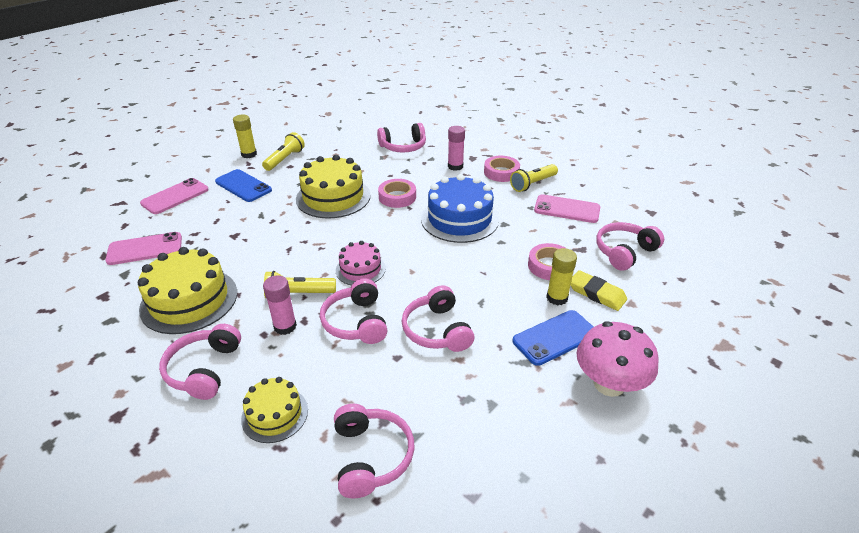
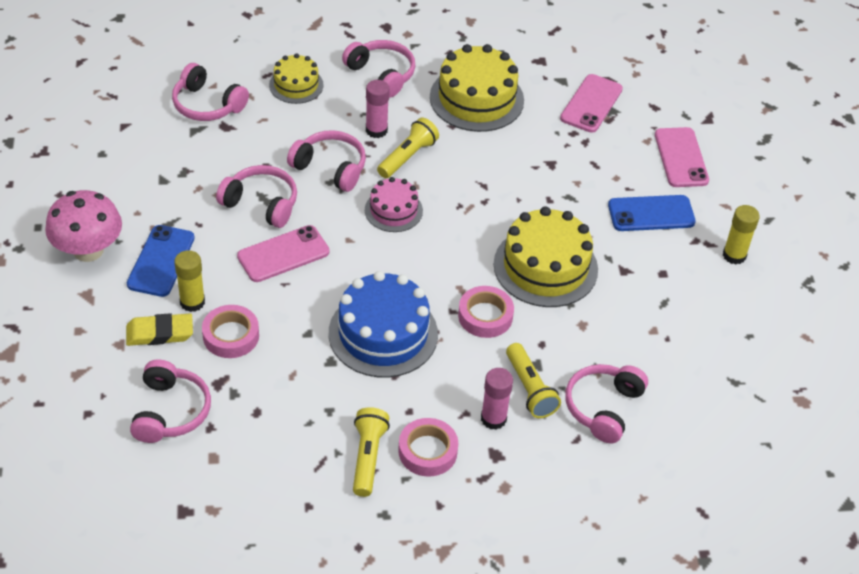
camera: 130 degrees right, 10 degrees up
(285, 159) = (686, 278): yellow flashlight -> yellow flashlight (530, 389)
(567, 209) = (286, 438): pink phone -> pink phone (283, 254)

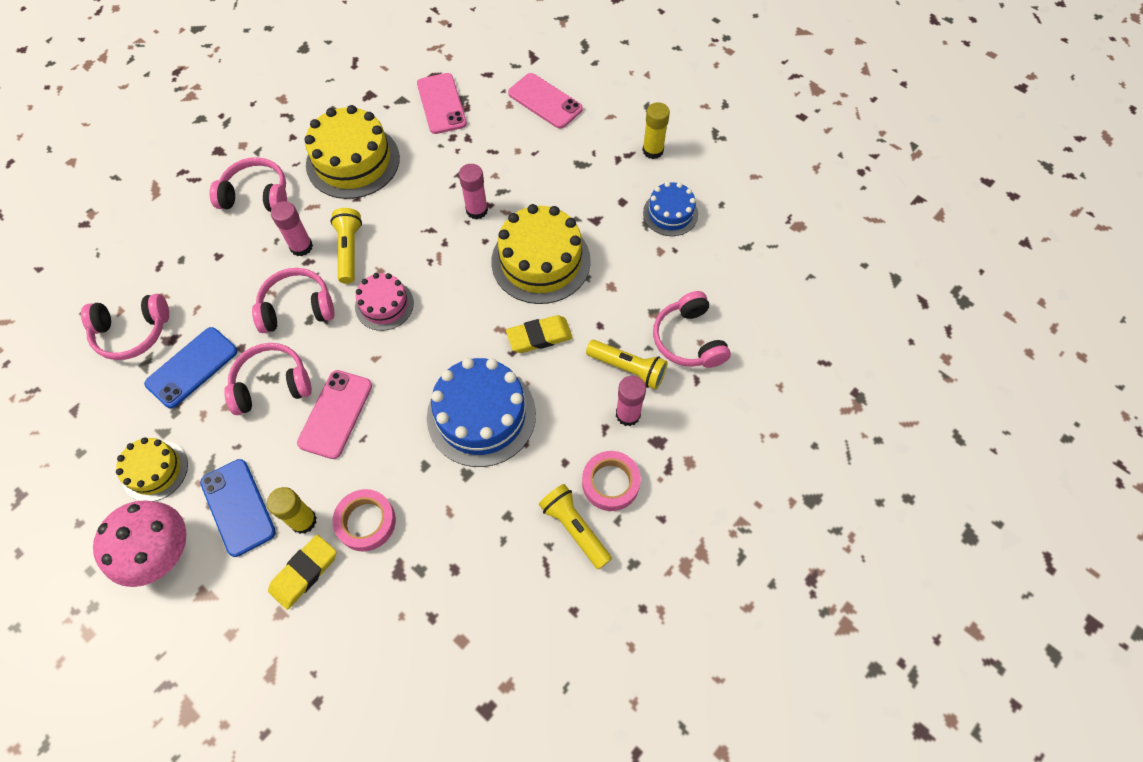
camera: 40 degrees left, 15 degrees up
(170, 411) = (385, 634): pink headphones -> none
(296, 85) = (193, 256): yellow cake -> yellow cake (155, 470)
(485, 316) = (539, 336): pink tape -> yellow eraser
(535, 197) = (477, 210): none -> pink glue stick
(651, 214) = (569, 161): blue phone -> blue phone (192, 367)
(695, 310) = (670, 213): none -> blue cake

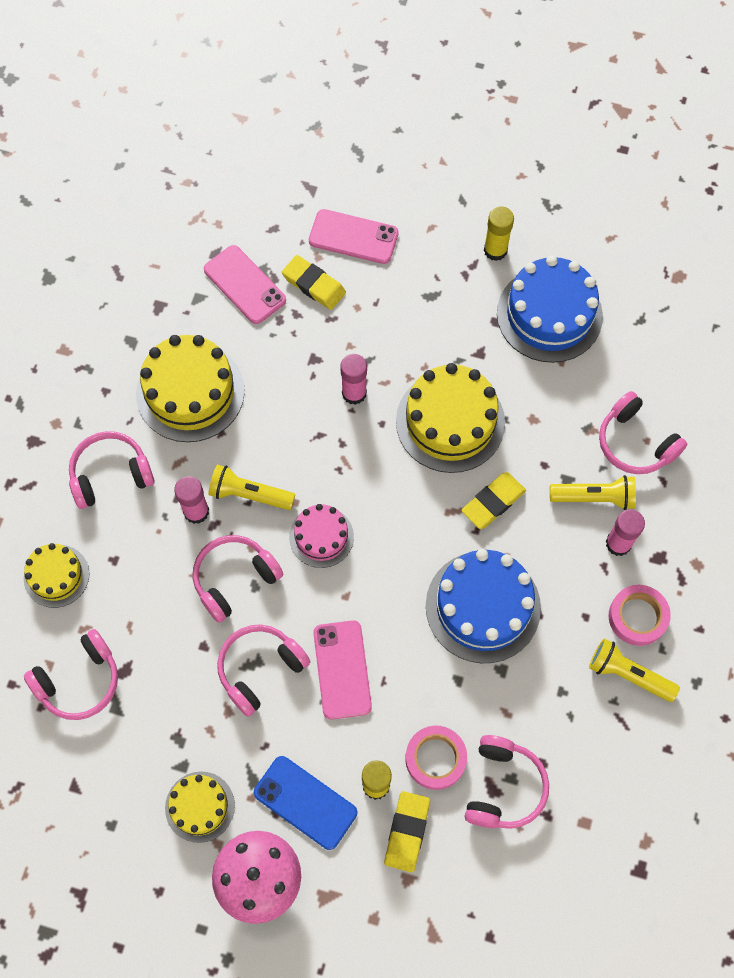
camera: 25 degrees left, 5 degrees up
(169, 249) = (56, 576): none -> yellow cake
(192, 367) = (167, 689): blue phone -> none
(349, 251) = (249, 494): yellow flashlight -> yellow flashlight turned 45 degrees counterclockwise
(409, 574) = (503, 787): none -> pink headphones
(493, 123) = (314, 285): none -> yellow eraser
(670, 213) = (549, 314): blue cake -> blue cake, size x1.75

